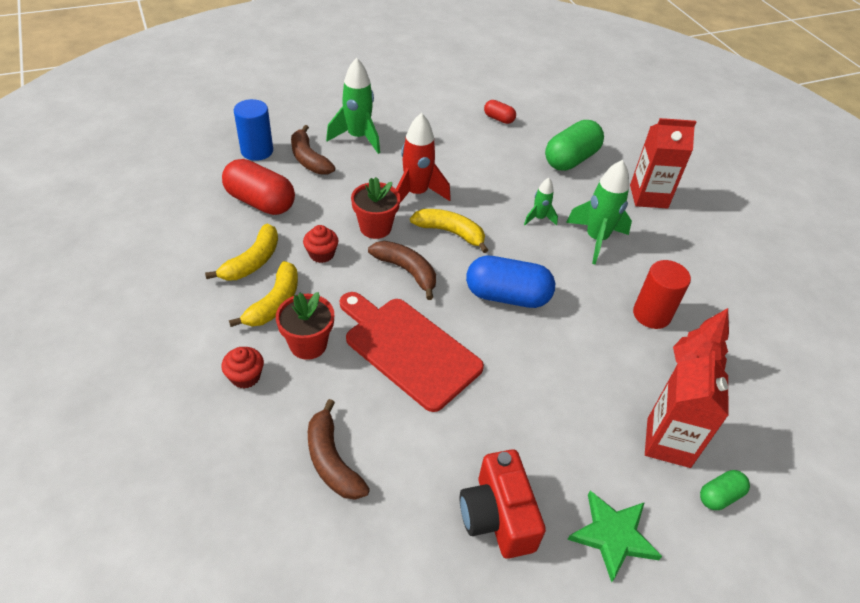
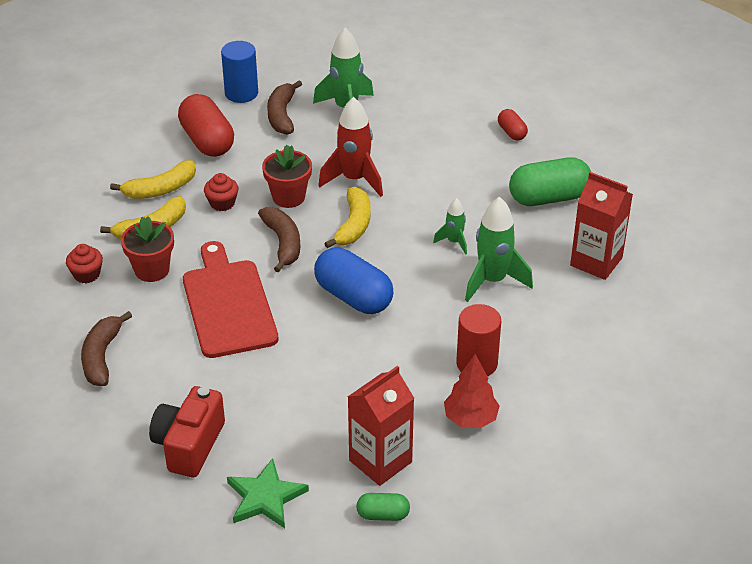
camera: 35 degrees right, 5 degrees down
(450, 232) = (354, 225): yellow banana -> yellow banana turned 45 degrees clockwise

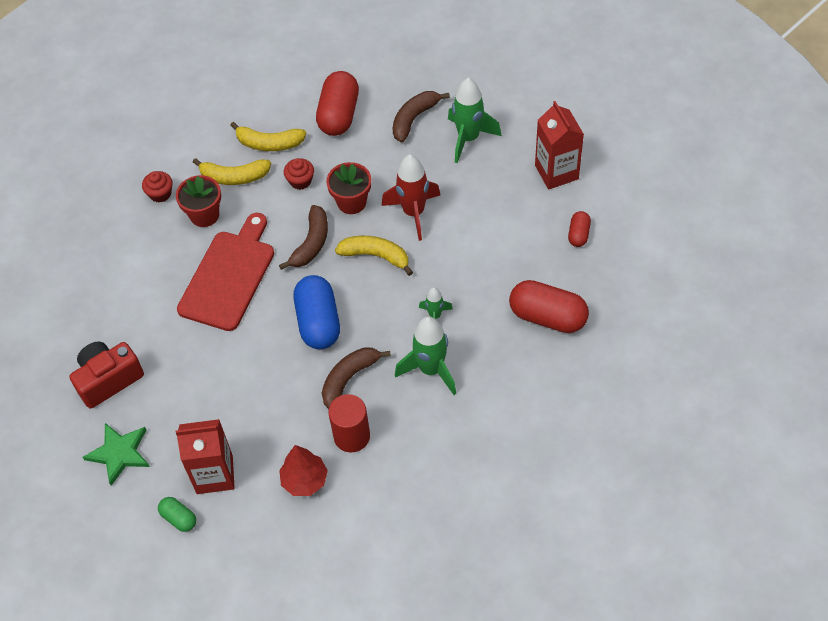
camera: 40 degrees right, 15 degrees up
(102, 357) = (114, 271): brown banana -> brown banana (349, 378)
(241, 93) = (402, 80): blue cylinder -> none
(354, 225) = (376, 256): yellow banana -> yellow banana turned 120 degrees counterclockwise
(549, 198) = (547, 317): green capsule -> red capsule
(596, 261) = (527, 400): red carton -> red carton (556, 172)

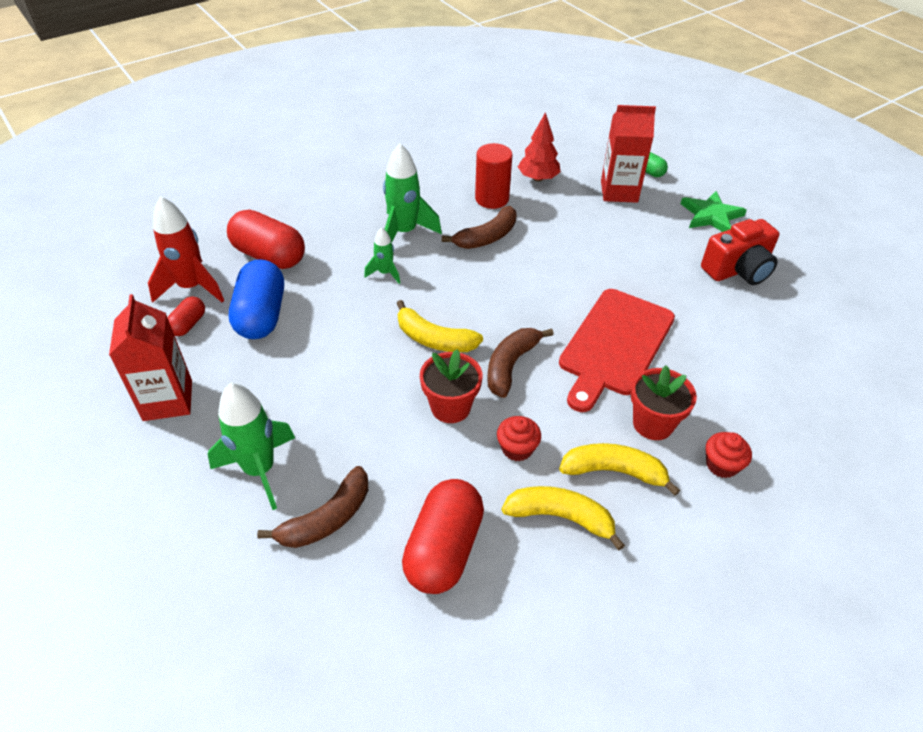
camera: 175 degrees left, 10 degrees down
(318, 322) = (512, 286): blue capsule -> blue capsule (261, 315)
(413, 212) = (373, 380): red rocket -> red rocket (192, 287)

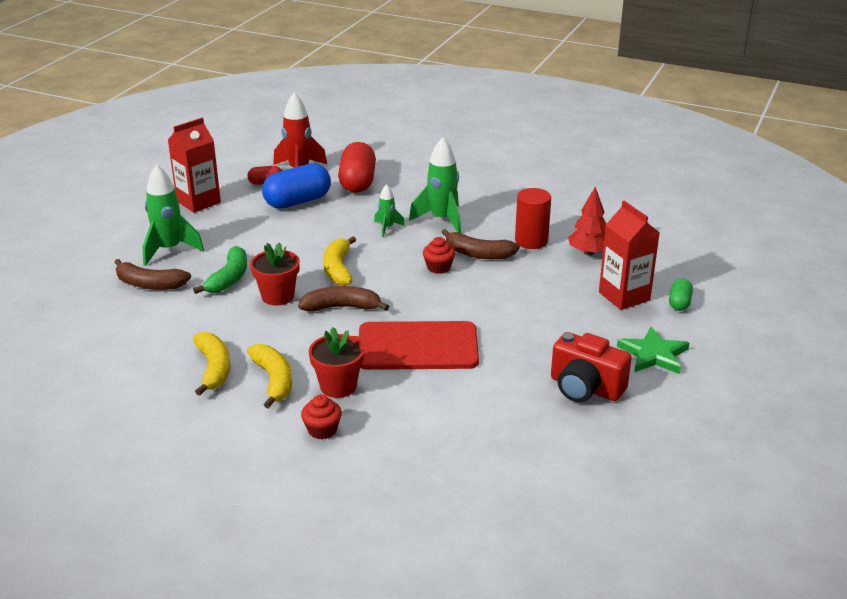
camera: 60 degrees right, 15 degrees down
(378, 435) = (229, 278): none -> green banana
(444, 549) = (155, 332): red capsule -> none
(517, 448) = (262, 334): red cupcake -> red cupcake (438, 267)

